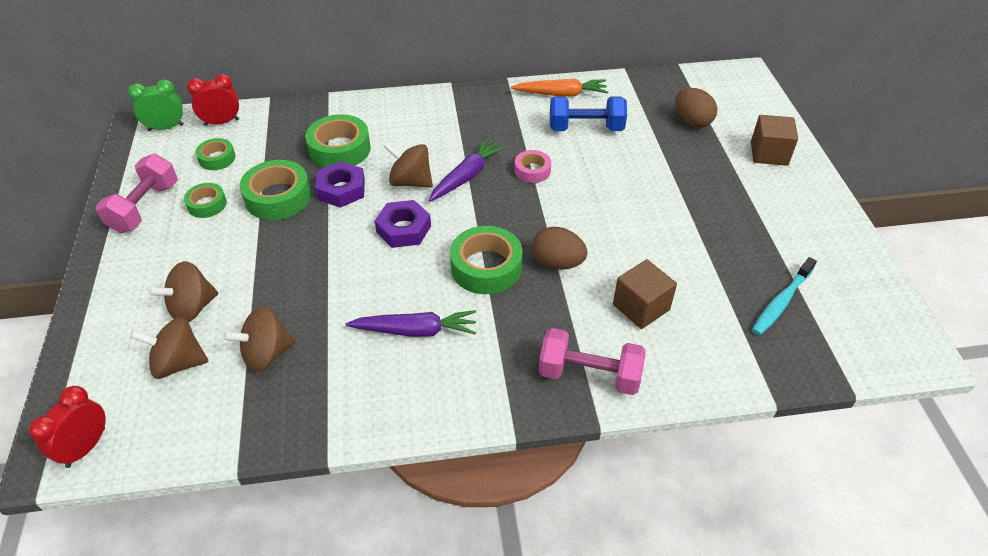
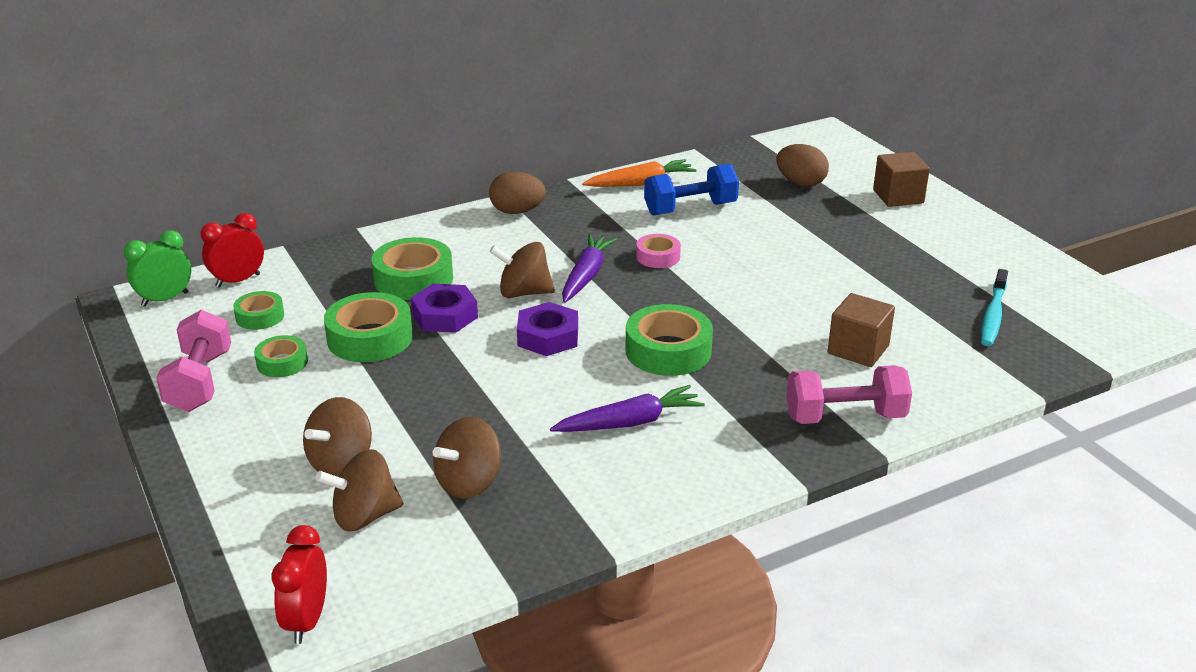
camera: 20 degrees left, 15 degrees down
(557, 263) = (744, 331): brown egg -> brown egg (517, 211)

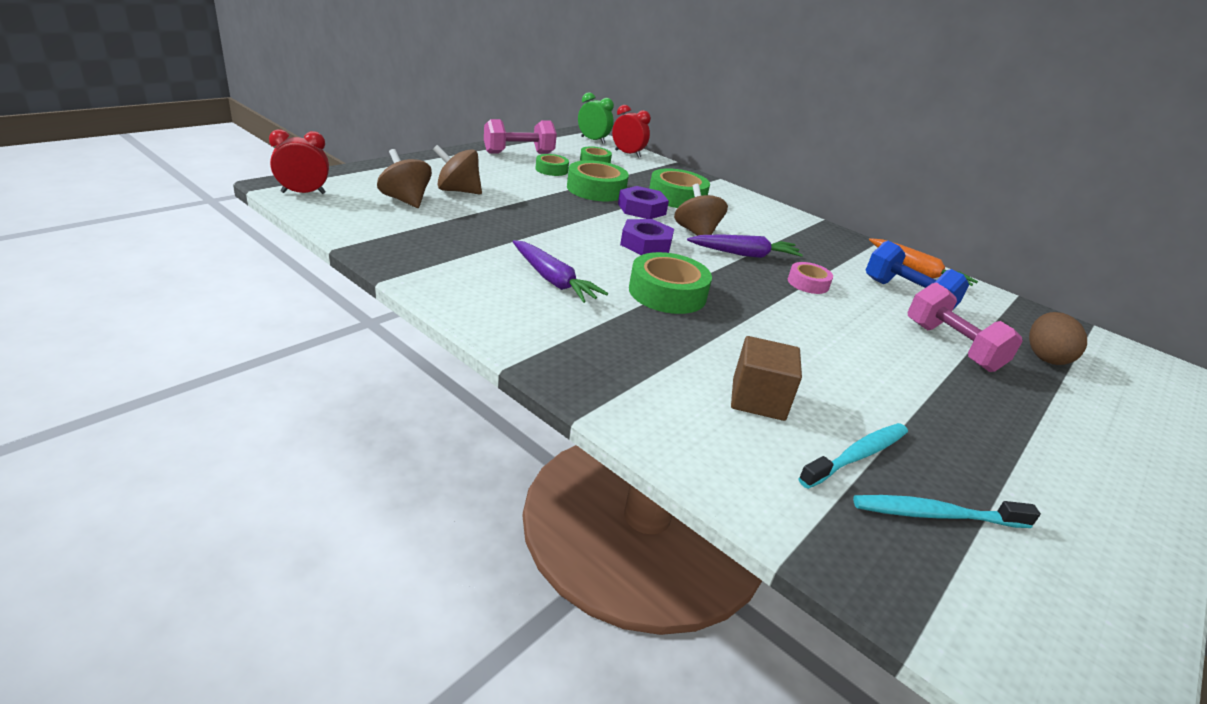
camera: 65 degrees right, 0 degrees up
(469, 483) = (451, 227): brown spinning top -> none
(517, 211) = (805, 225): brown egg -> none
(845, 417) = (628, 391): pink dumbbell -> pink dumbbell (951, 346)
(898, 196) = (1119, 429): brown cube -> none
(931, 325) = (857, 456): none -> turquoise toothbrush

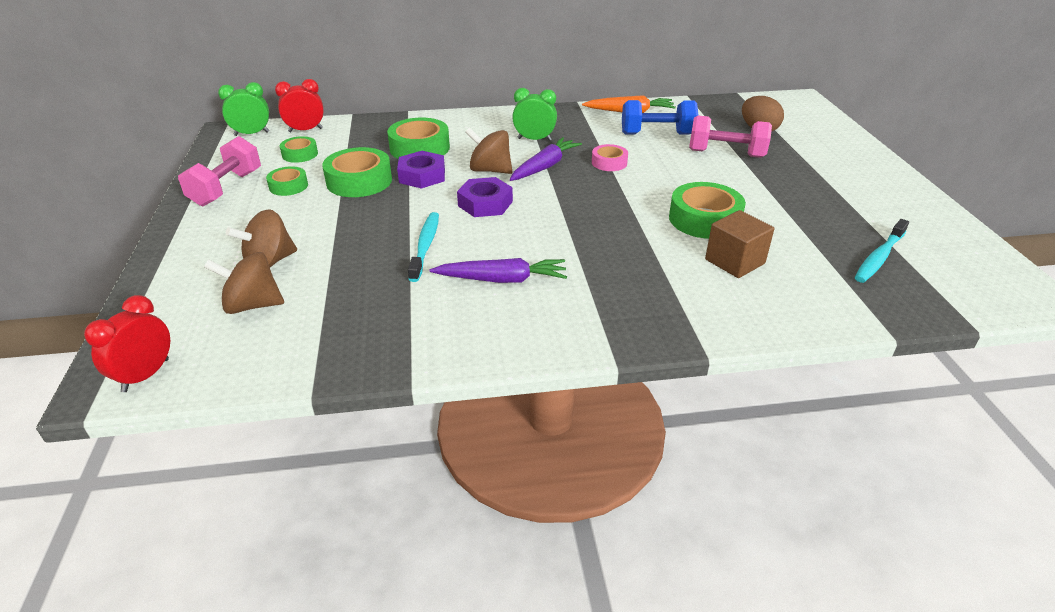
camera: 45 degrees left, 5 degrees up
(667, 293) = (571, 231): green tape -> green tape (704, 219)
(778, 238) = (534, 139): none -> green clock
(857, 456) = (814, 255): turquoise toothbrush -> turquoise toothbrush (425, 246)

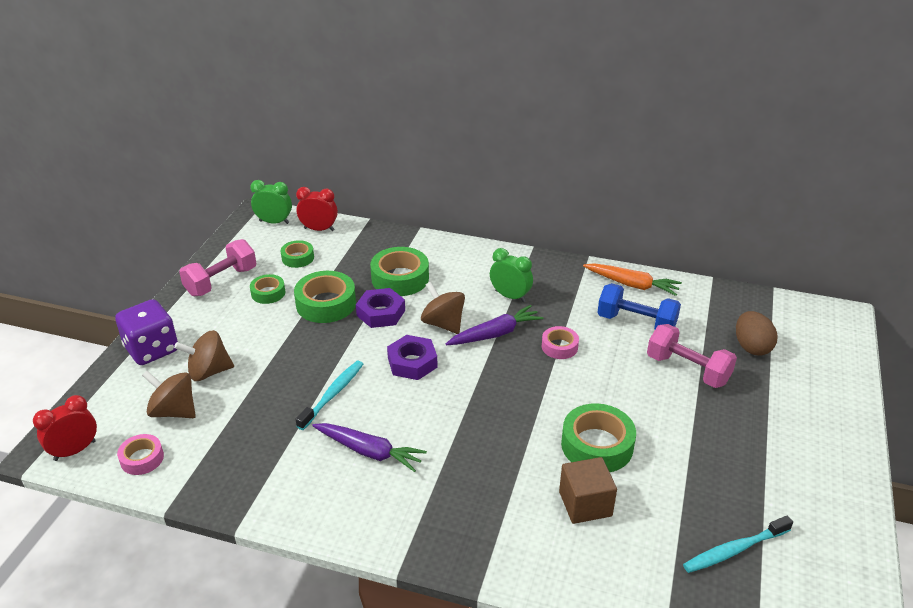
camera: 25 degrees right, 0 degrees up
(183, 260) = (152, 349): none -> purple dice
(244, 357) = (142, 458): none -> pink tape

